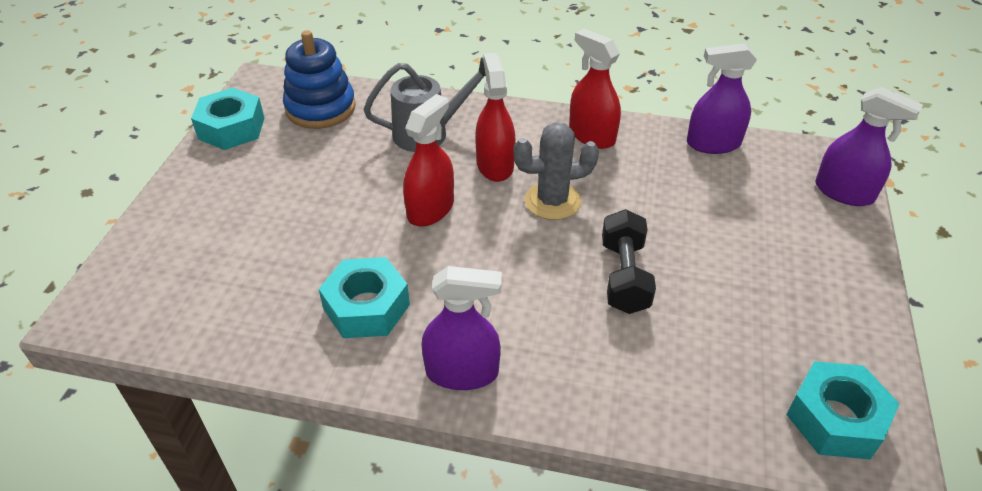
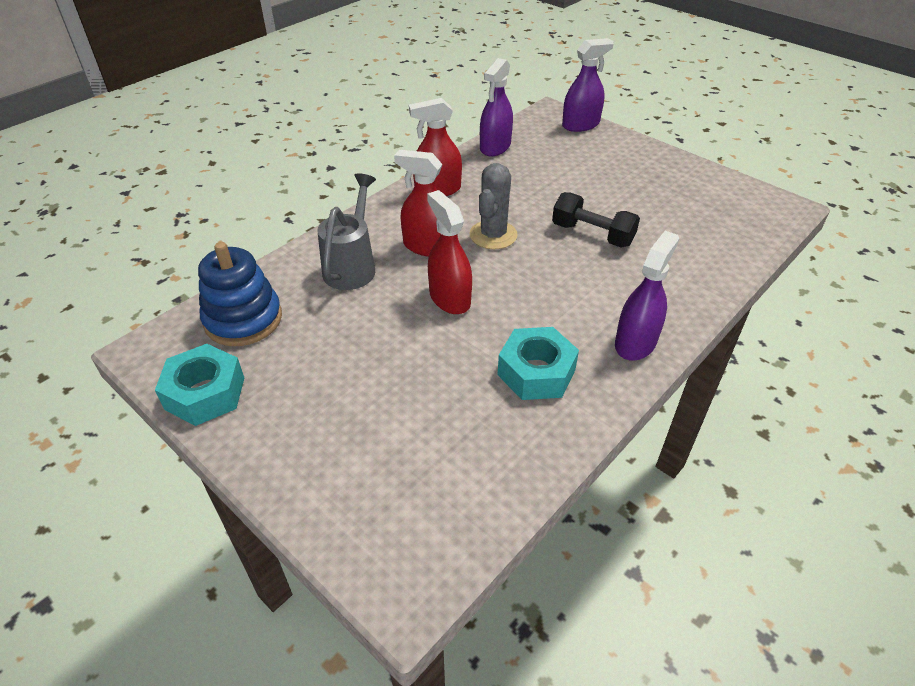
camera: 60 degrees left, 0 degrees up
(835, 419) = (750, 208): turquoise nut -> none

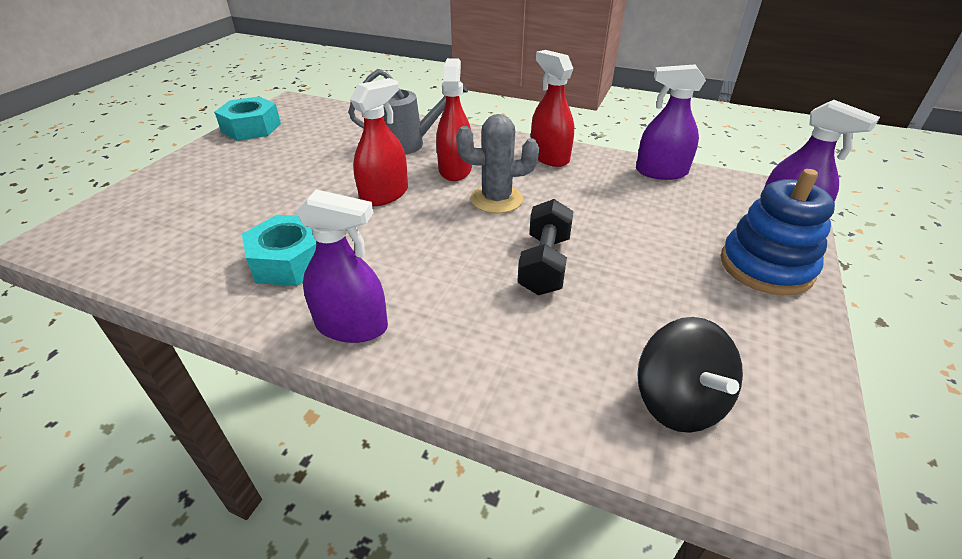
camera: 70 degrees right, 5 degrees down
(243, 319) = (328, 121): blue stacking toy -> blue stacking toy (766, 266)
(729, 223) = (678, 401): none -> black spinning top

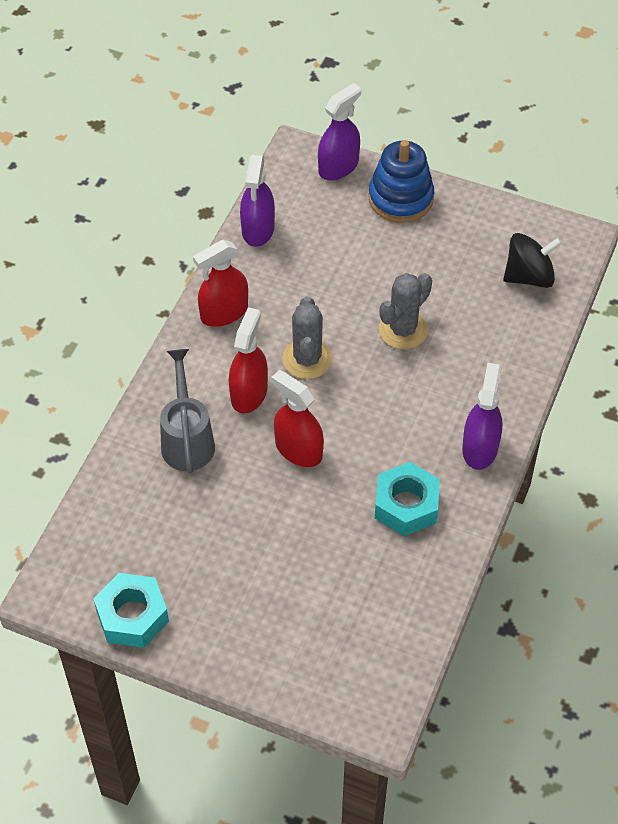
camera: 90 degrees left, 15 degrees up
(455, 169) = (249, 393): red spray bottle -> red spray bottle turned 105 degrees clockwise
(544, 264) = (403, 330): black dumbbell -> grey cactus

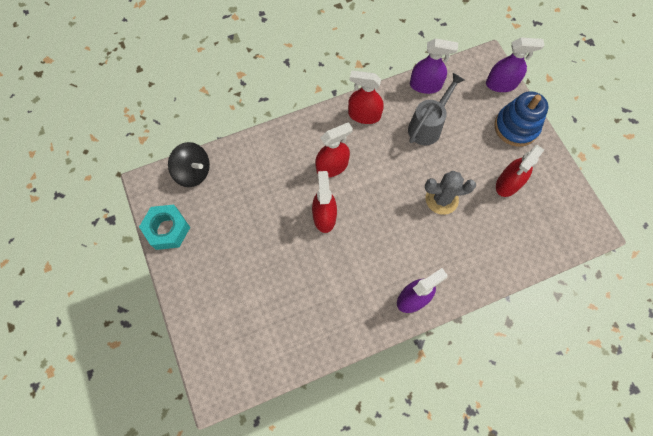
camera: 45 degrees right, 15 degrees up
(187, 439) = (280, 165): grey watering can -> grey watering can (427, 126)
(258, 229) = (425, 85): purple spray bottle -> purple spray bottle turned 135 degrees counterclockwise
(307, 359) = (378, 173): grey cactus -> none
(406, 505) = (344, 294): turquoise nut -> none
(452, 260) = (508, 183): none -> red spray bottle
(529, 276) = (541, 227): black spinning top -> black spinning top (193, 172)

